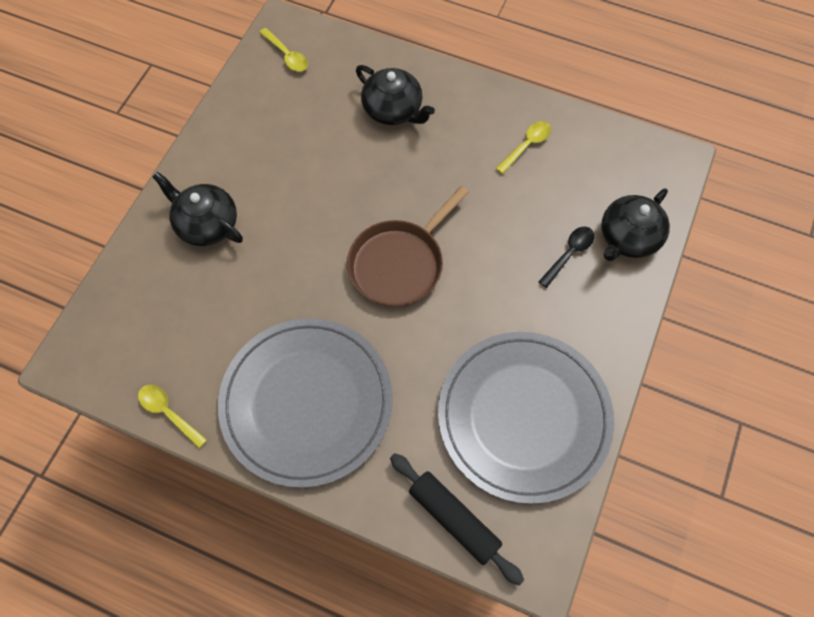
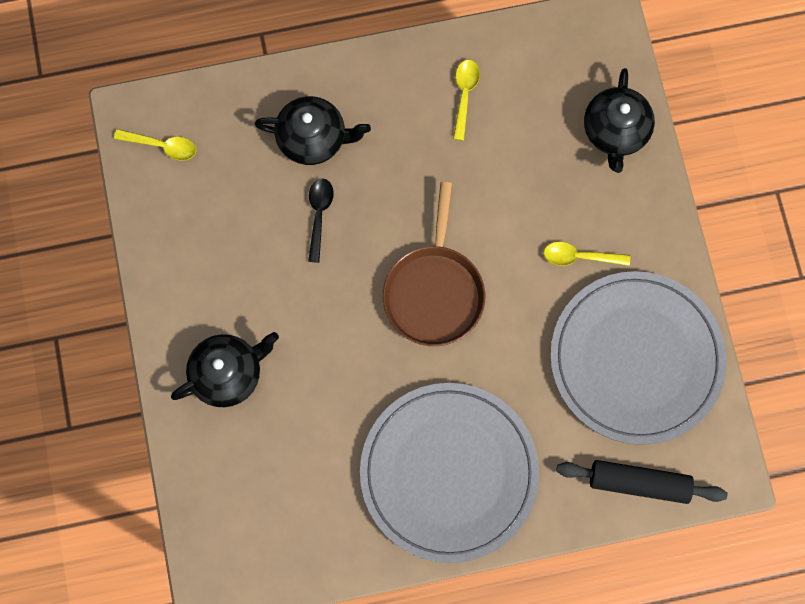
camera: 35 degrees left, 10 degrees up
(168, 413) = (338, 564): yellow spoon -> yellow spoon (579, 257)
(206, 224) = (228, 373): black teapot -> black teapot turned 150 degrees clockwise
(569, 254) = (575, 181): black spoon -> black spoon (319, 215)

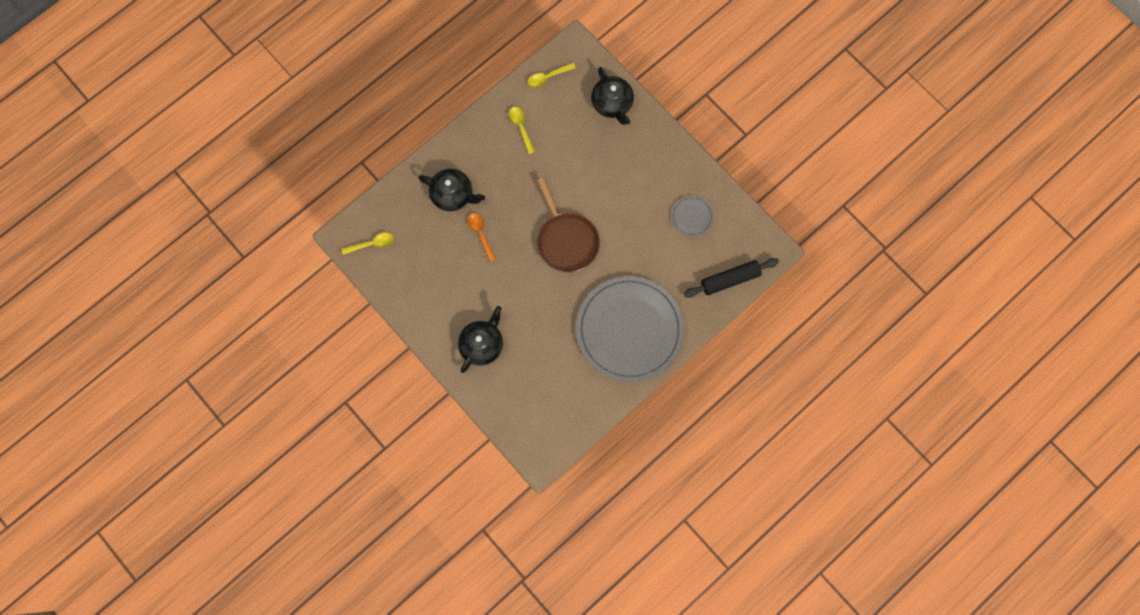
camera: 30 degrees left, 0 degrees up
(313, 138) = (453, 195): black teapot -> black teapot turned 45 degrees clockwise
(319, 215) = (480, 234): black spoon -> orange spoon
(579, 257) = (632, 180): yellow spoon -> yellow spoon (547, 77)
(636, 358) = (692, 217): grey plate -> grey plate, size x0.40

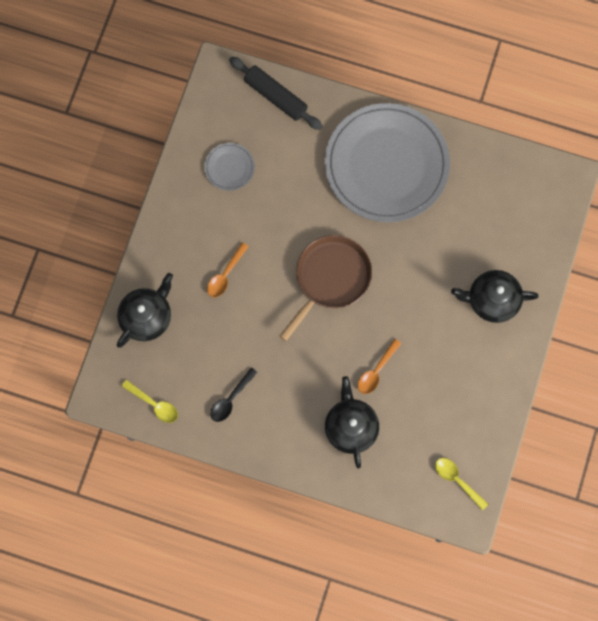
camera: 120 degrees left, 0 degrees up
(521, 127) = (231, 399): yellow spoon -> black spoon
(612, 171) = (225, 275): none -> orange spoon

